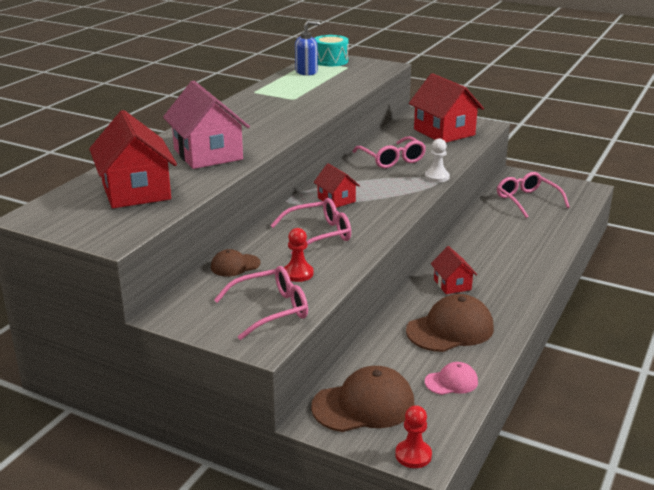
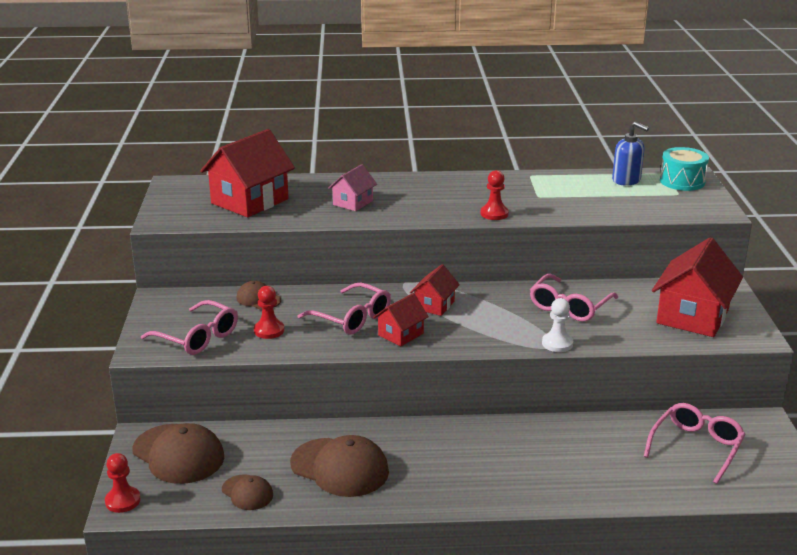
camera: 60 degrees right, 0 degrees up
(208, 154) = (353, 203): pink house -> pink house, size x0.53
(302, 117) = (494, 214): none -> red pawn
(451, 382) = (247, 492): pink cap -> brown cap
(452, 284) = (429, 446): red house -> red house (400, 334)

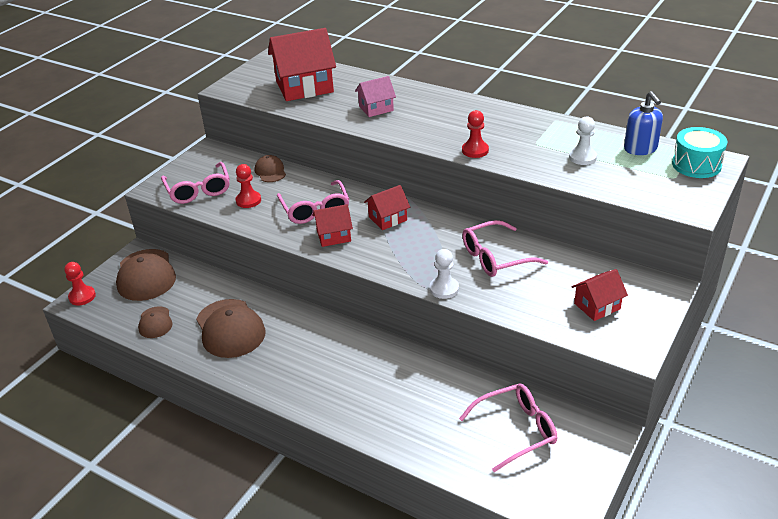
camera: 35 degrees right, 10 degrees up
(590, 197) = (582, 157): none -> white pawn
(692, 316) = (597, 306): red house -> red house, size x0.53

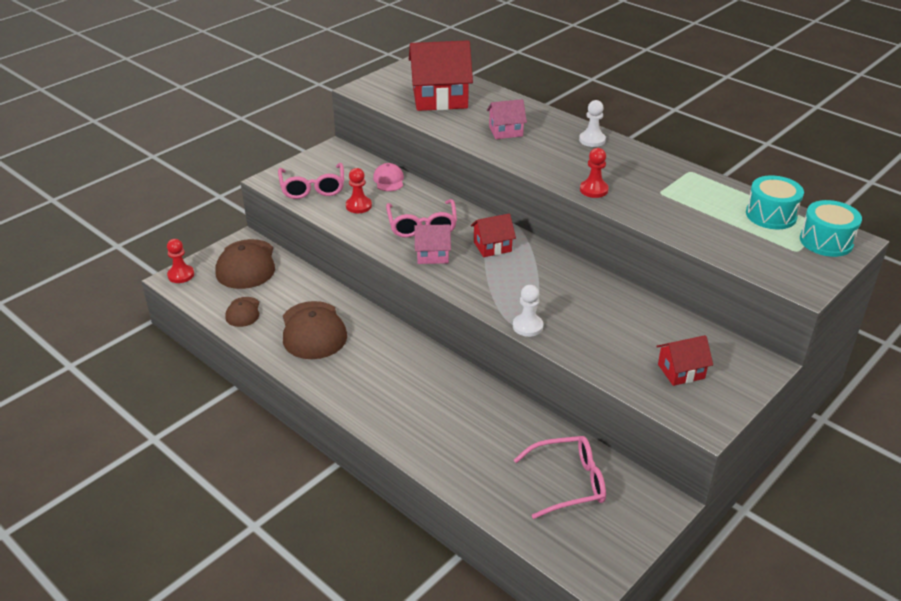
camera: 10 degrees right, 0 degrees up
(270, 171) = (389, 180): brown cap -> pink cap
(334, 236) = (432, 255): red house -> pink house
(495, 257) = (590, 304): pink glasses -> none
(582, 157) = (705, 214): white pawn -> white pawn (592, 140)
(640, 149) = (771, 215): blue soap dispenser -> turquoise drum

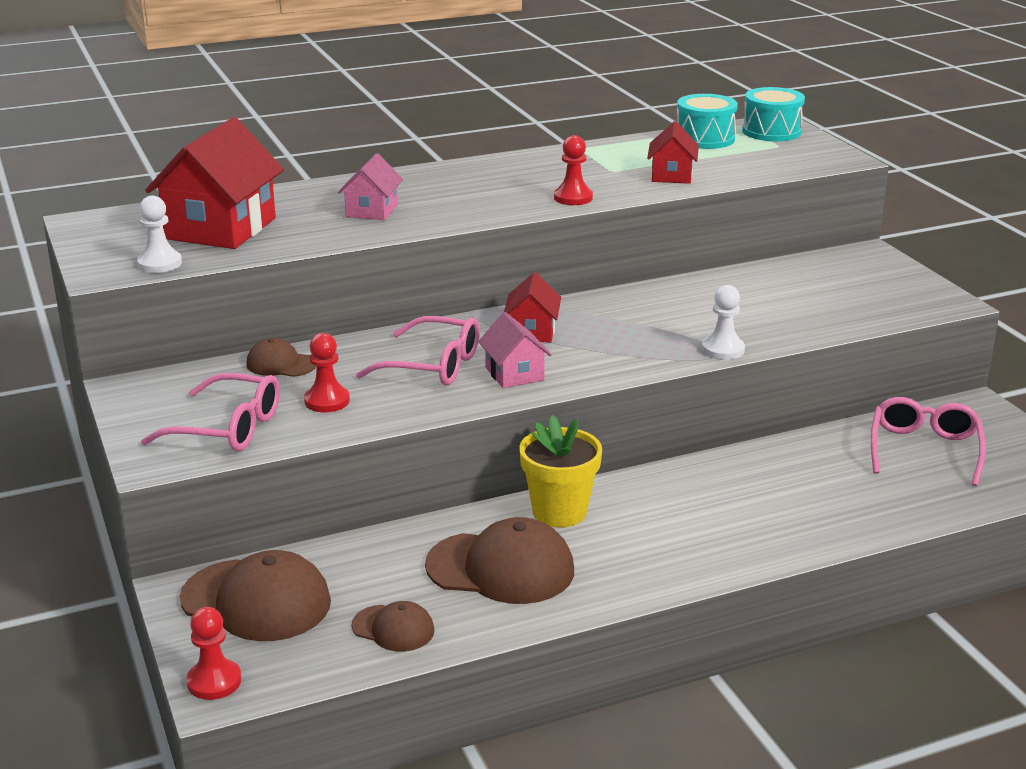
camera: 65 degrees left, 10 degrees down
(380, 336) = (559, 512): none -> yellow flower pot
(389, 180) = (281, 364): pink cap -> brown cap
(432, 255) = (514, 374): pink house -> pink house turned 45 degrees counterclockwise
(592, 140) = (455, 173): white pawn -> white pawn (160, 264)
(681, 371) = (858, 291): red house -> red house (672, 175)

